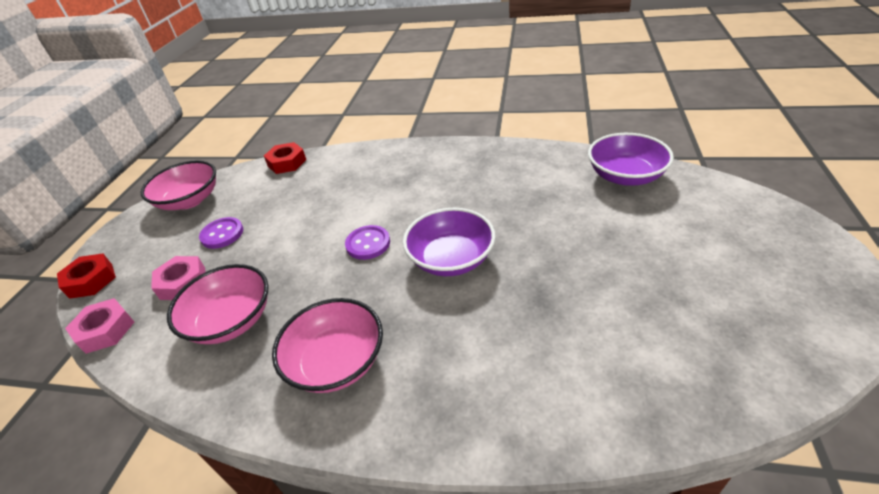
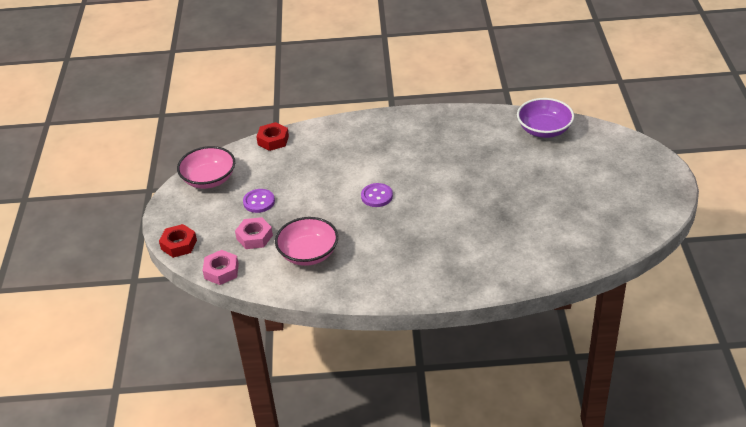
camera: 15 degrees left, 0 degrees up
(337, 362) = (392, 265): pink bowl -> none
(451, 259) = (439, 199): purple bowl -> none

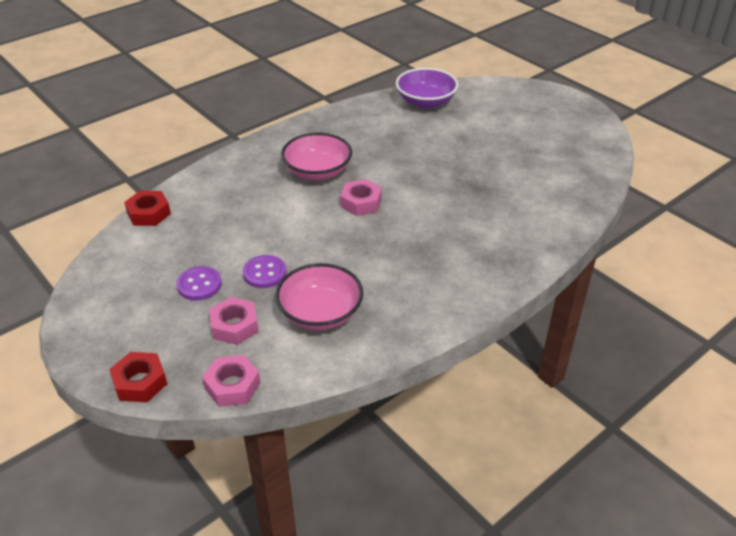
camera: 40 degrees left, 0 degrees up
(209, 179) = (106, 287): pink bowl -> pink bowl (317, 172)
(377, 196) = (332, 221): purple button -> purple button (264, 273)
(409, 191) = (361, 202): none -> pink nut

